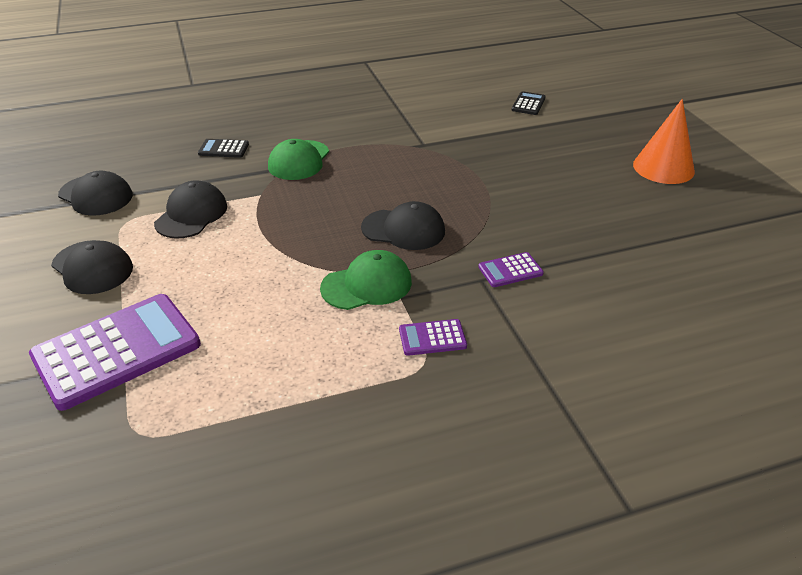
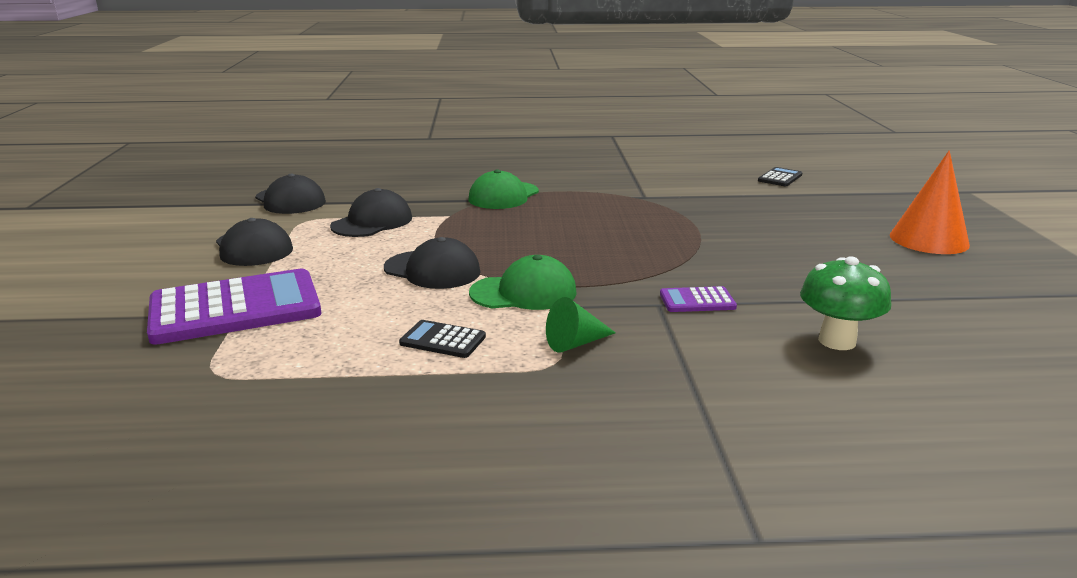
camera: 15 degrees right, 15 degrees down
(223, 149) = (432, 181): black calculator -> black calculator (443, 340)
(403, 229) = (588, 256): black cap -> black cap (432, 270)
(432, 338) = (575, 343): purple calculator -> green cone
(627, 298) = (837, 341): none -> green mushroom

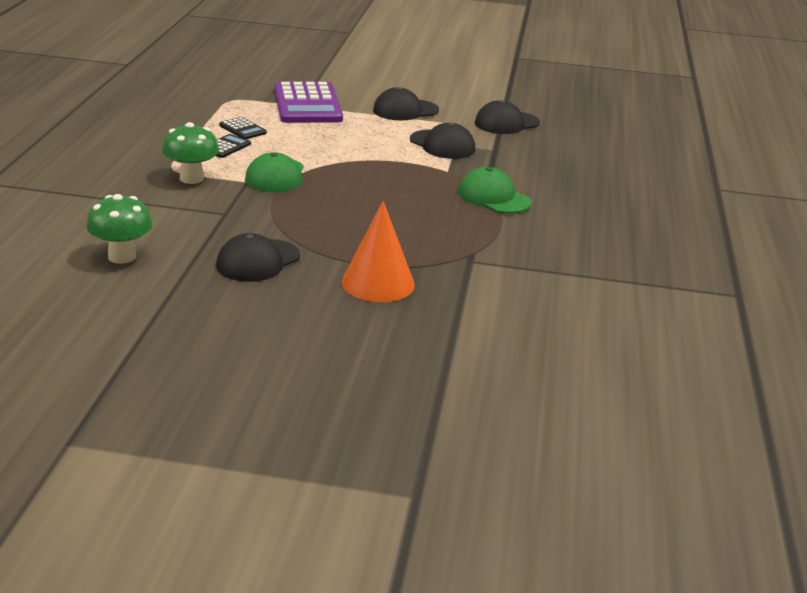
camera: 100 degrees right, 5 degrees up
(432, 270) = (333, 154): black cap -> black cap (258, 261)
(575, 343) = (191, 179): green cone -> green mushroom
(697, 301) = (219, 227): purple calculator -> none
(780, 178) = (517, 361): black calculator -> black calculator (242, 129)
(929, 240) = (268, 379): orange cone -> orange cone (378, 283)

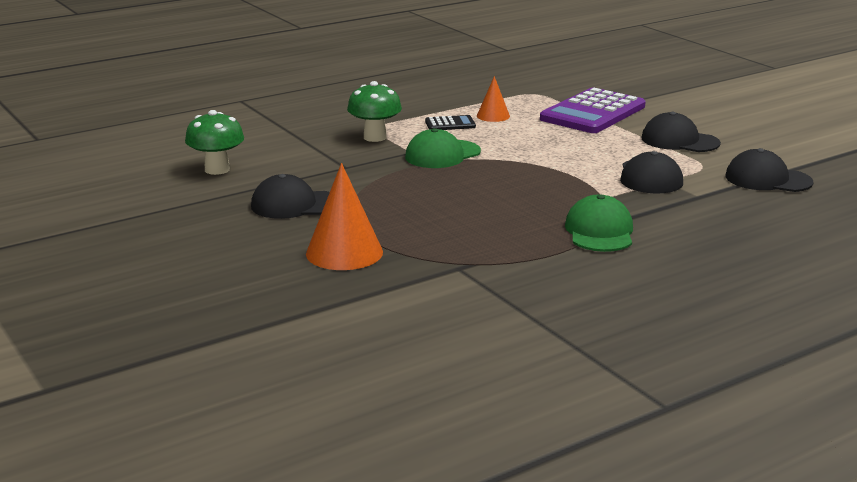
camera: 50 degrees right, 5 degrees down
(242, 129) = (493, 116): black calculator -> orange cone

